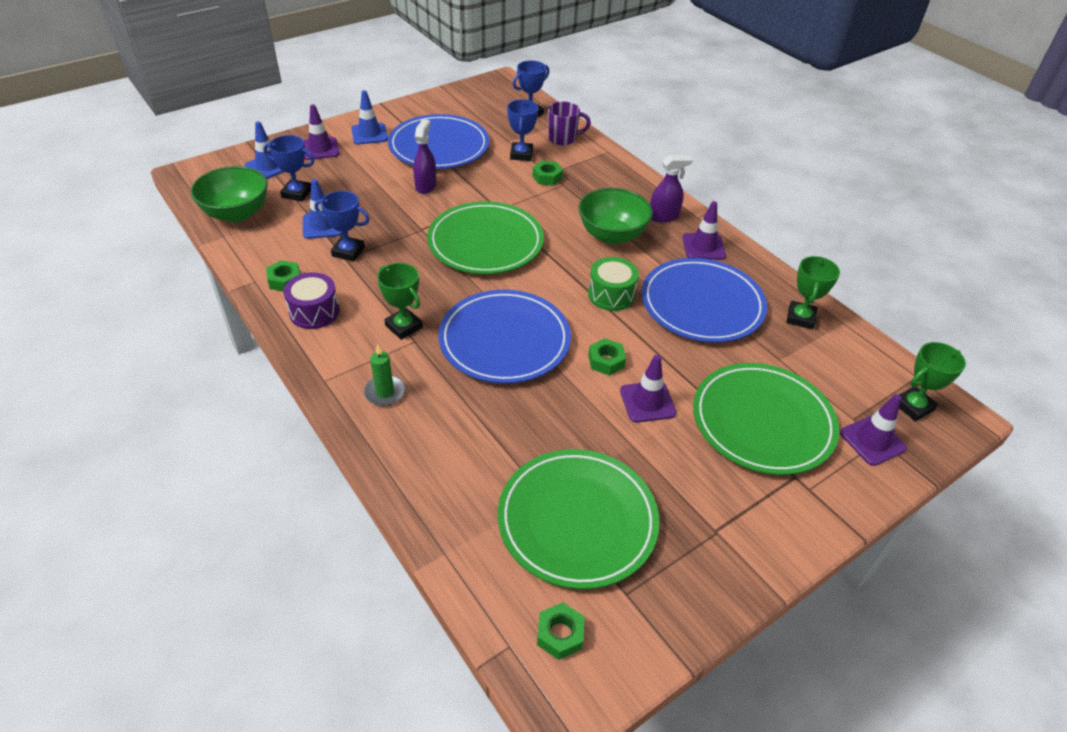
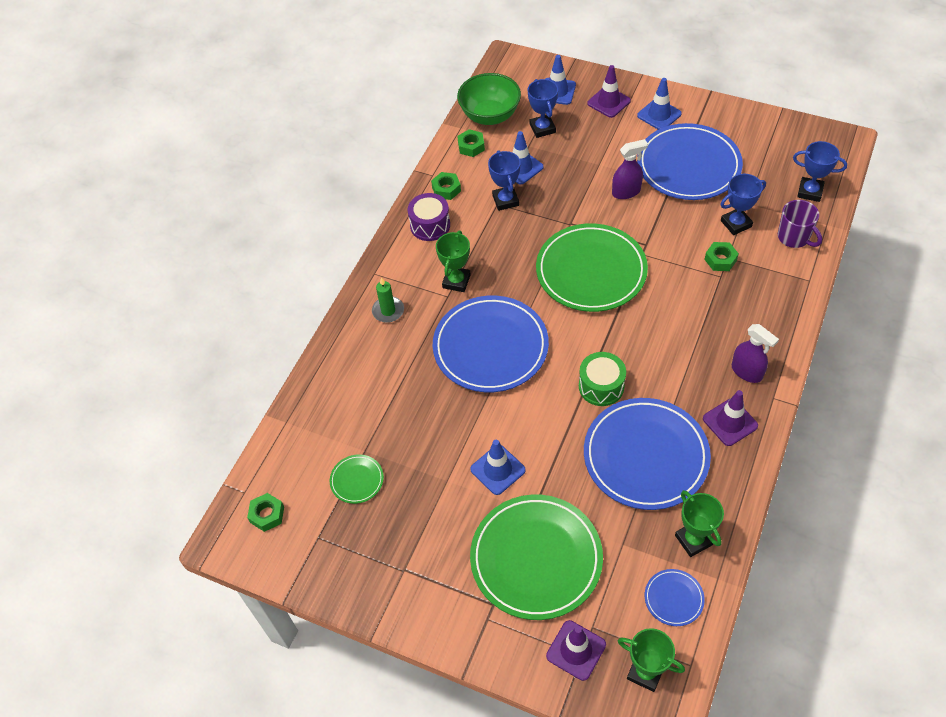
camera: 65 degrees right, 10 degrees up
(577, 520) = (357, 480): green plate -> green plate, size x0.43
(606, 361) = (520, 421): green nut -> green nut (471, 146)
(612, 235) = (681, 348): green bowl -> none
(647, 402) = (497, 469): purple traffic cone -> blue traffic cone
(800, 318) = (693, 540): green trophy -> green trophy turned 75 degrees clockwise
(850, 356) = (673, 598): none -> blue plate

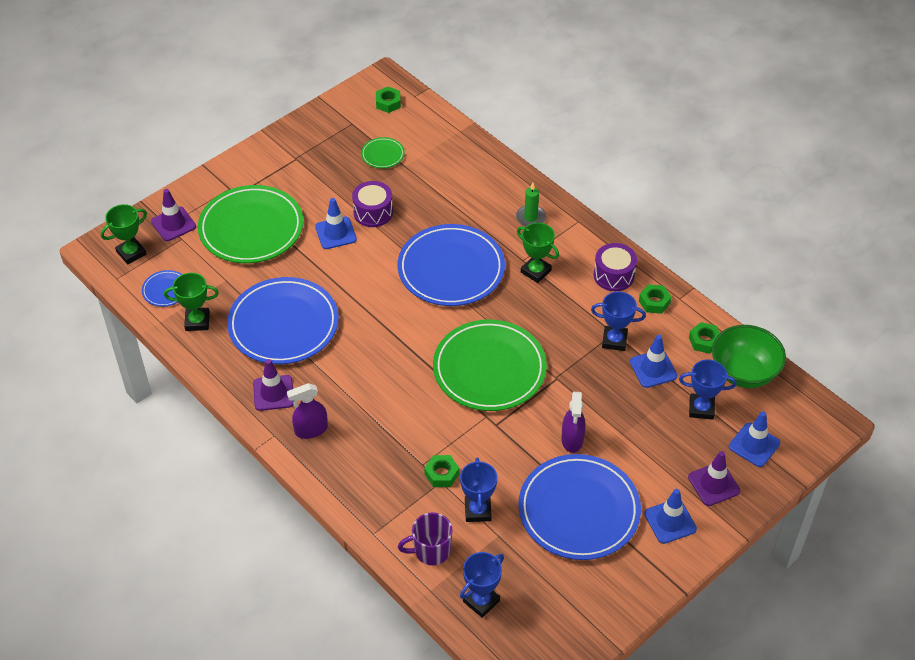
camera: 110 degrees right, 5 degrees down
(449, 448) = (373, 212): none -> purple drum
(601, 386) = (365, 324): green drum -> none

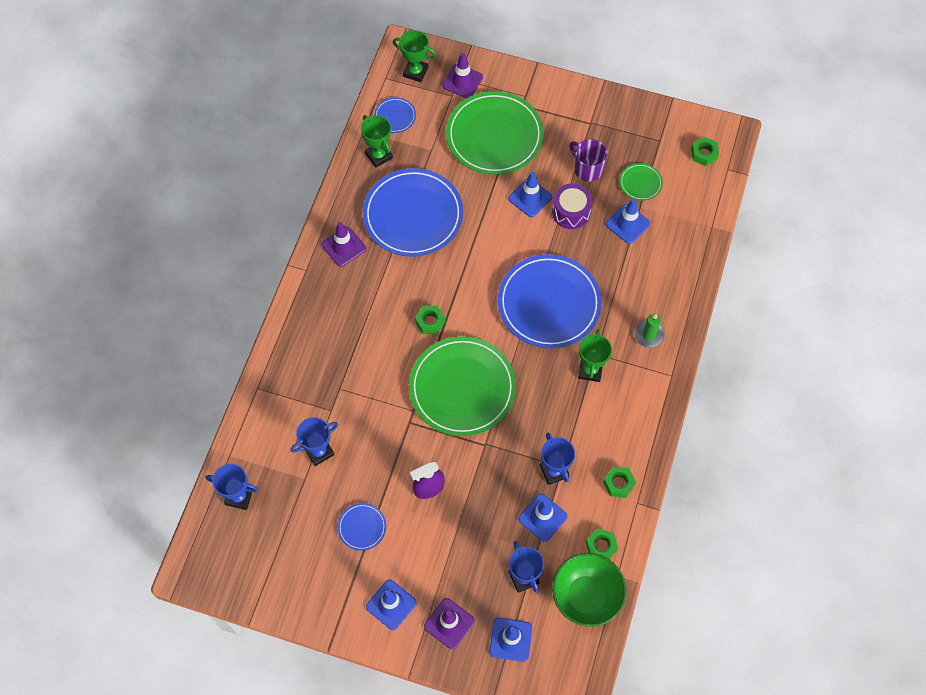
camera: 60 degrees right, 15 degrees up
(311, 430) = (325, 292): purple spray bottle -> none
(415, 181) = (627, 224): none -> blue traffic cone
(431, 551) = (264, 437): purple mug -> purple mug (587, 169)
(441, 474) = (338, 407): green nut -> green nut (430, 322)
(579, 510) = (362, 527): blue plate -> blue plate, size x0.43
(614, 275) = (627, 435): purple drum -> none

